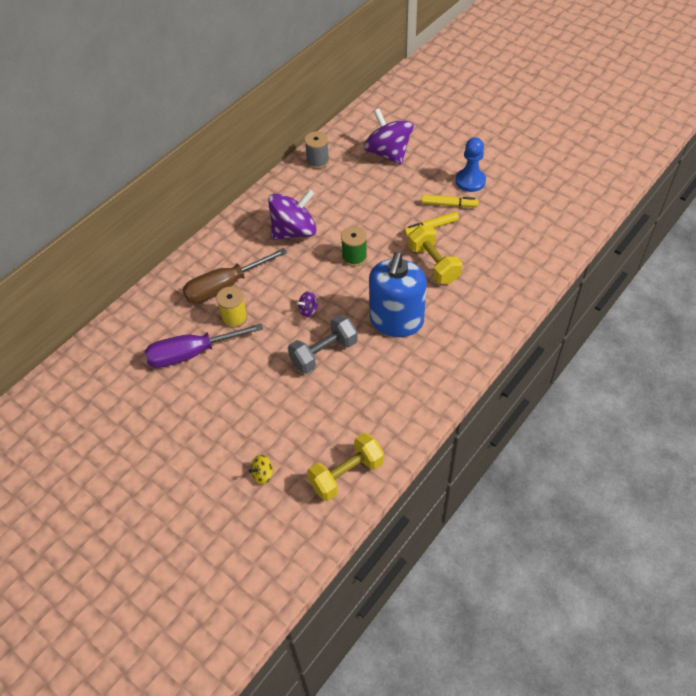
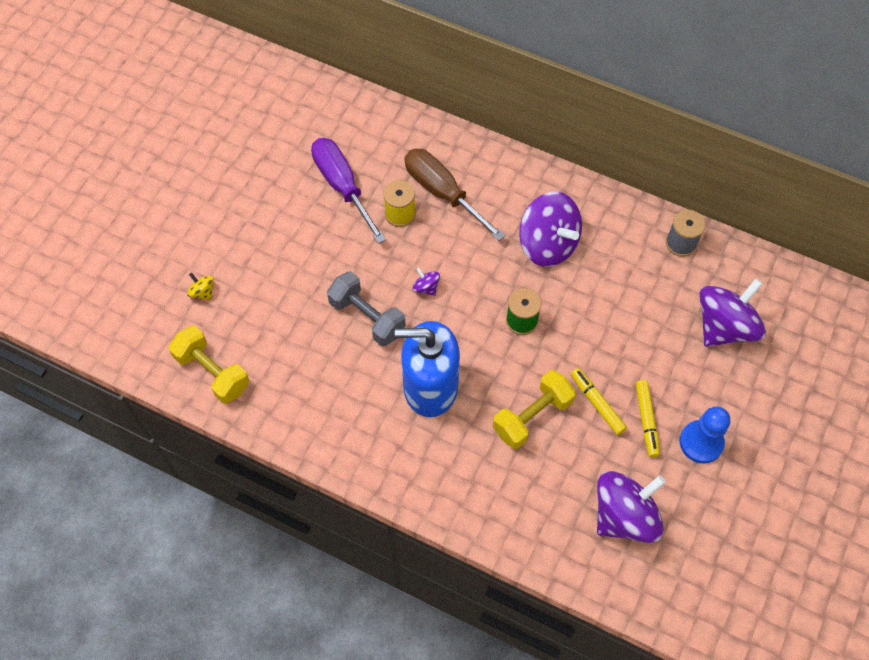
camera: 75 degrees right, 10 degrees up
(517, 228) = (624, 515): none -> purple spinning top

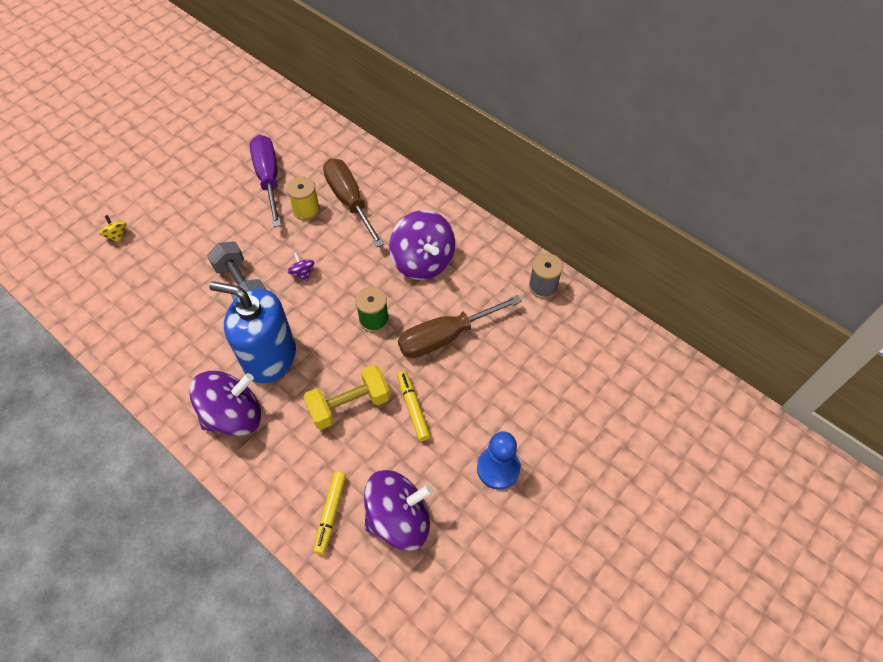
camera: 15 degrees right, 5 degrees down
(212, 372) = (93, 301): yellow dumbbell -> none
(601, 321) = (445, 336): none -> brown screwdriver
(646, 420) = (453, 434): yellow marker -> yellow marker (331, 513)
(724, 326) = (558, 368): purple spinning top -> purple spinning top (233, 415)

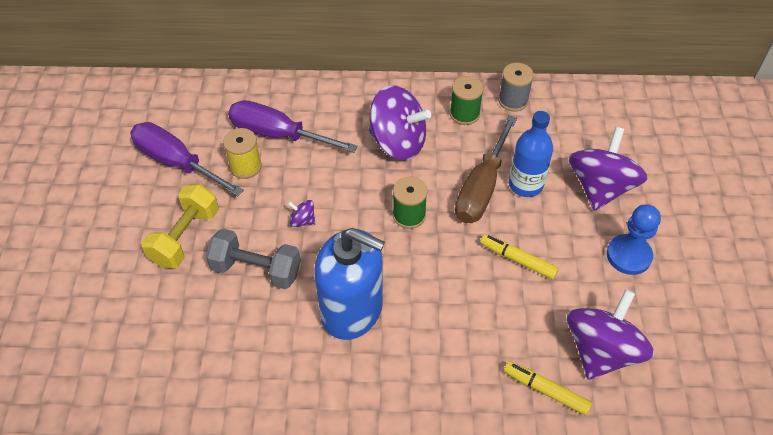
camera: 40 degrees left, 5 degrees down
(117, 235) = (68, 313): yellow spinning top -> none
(233, 415) = (375, 381): purple spinning top -> purple spinning top (600, 187)
(269, 357) = (352, 309): blue soap dispenser -> blue soap dispenser turned 135 degrees counterclockwise
(331, 513) = (546, 391): yellow marker -> yellow marker turned 150 degrees clockwise
(349, 201) = (278, 134): brown screwdriver -> purple screwdriver
(349, 405) = (465, 296): yellow dumbbell -> yellow dumbbell (185, 237)
(480, 357) = (525, 185): none -> blue bottle
(494, 272) = (464, 114): none -> green spool

